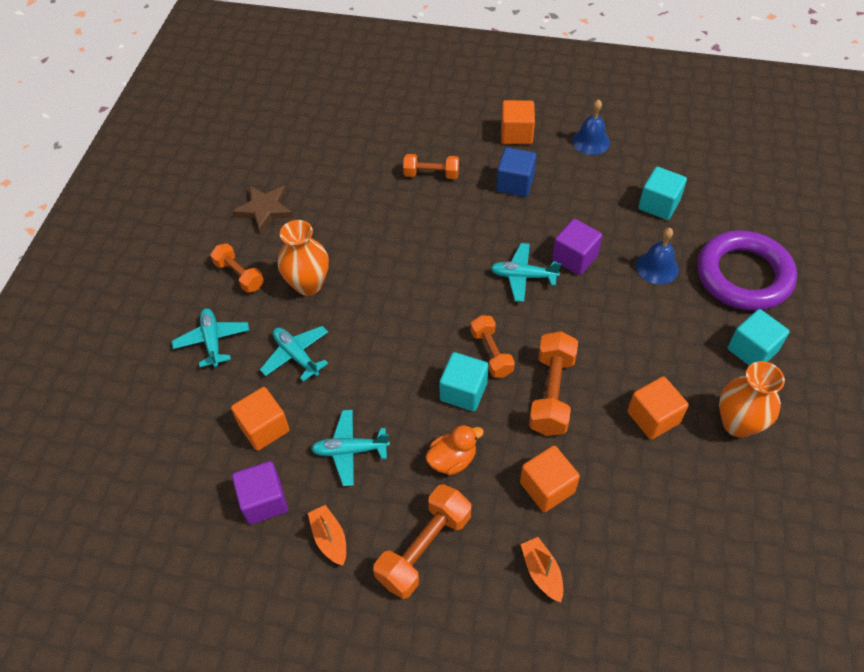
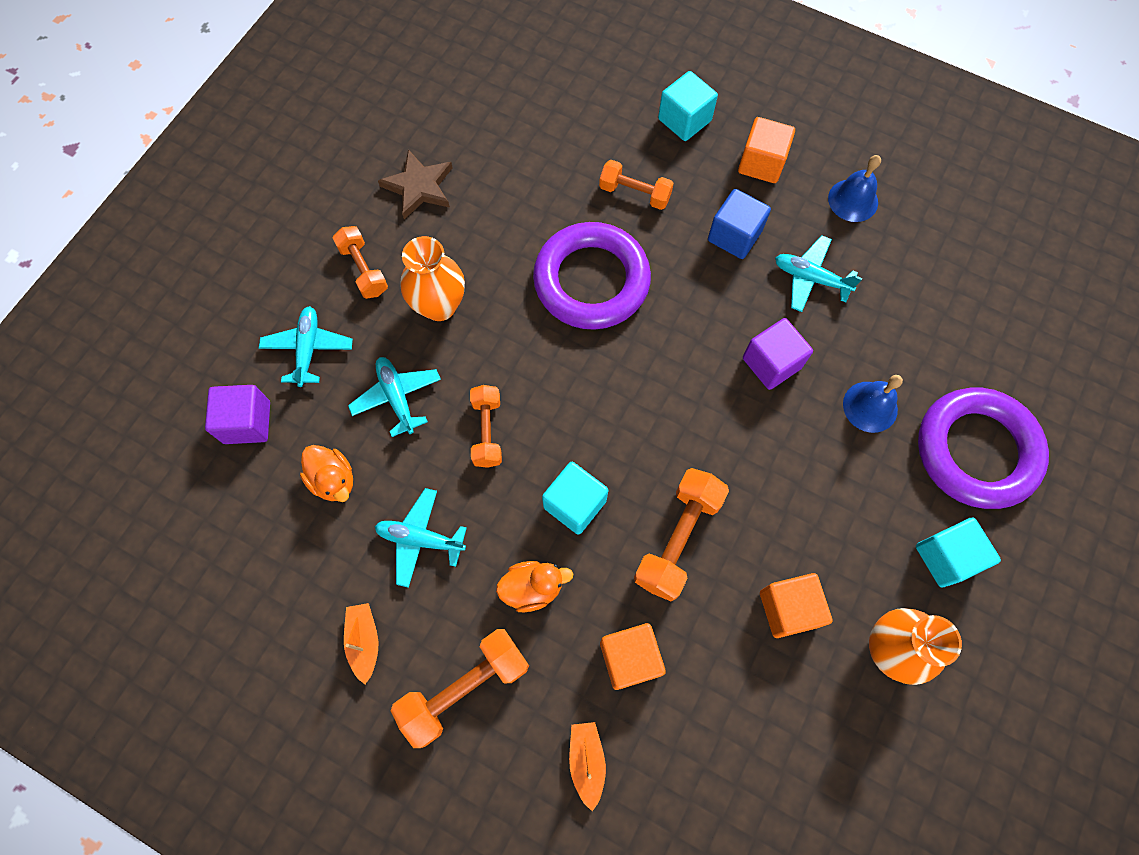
camera: 15 degrees right, 15 degrees up
(264, 428) = (333, 480): orange cube -> orange duck
(264, 501) = (306, 572): purple cube -> purple cube (247, 422)
(420, 238) = (591, 281): none -> purple ring
(491, 353) = (624, 463): orange dumbbell -> orange dumbbell (487, 431)
(523, 276) = (698, 370): turquoise plane -> turquoise plane (810, 278)
(659, 204) = (906, 318): turquoise cube -> turquoise cube (684, 120)

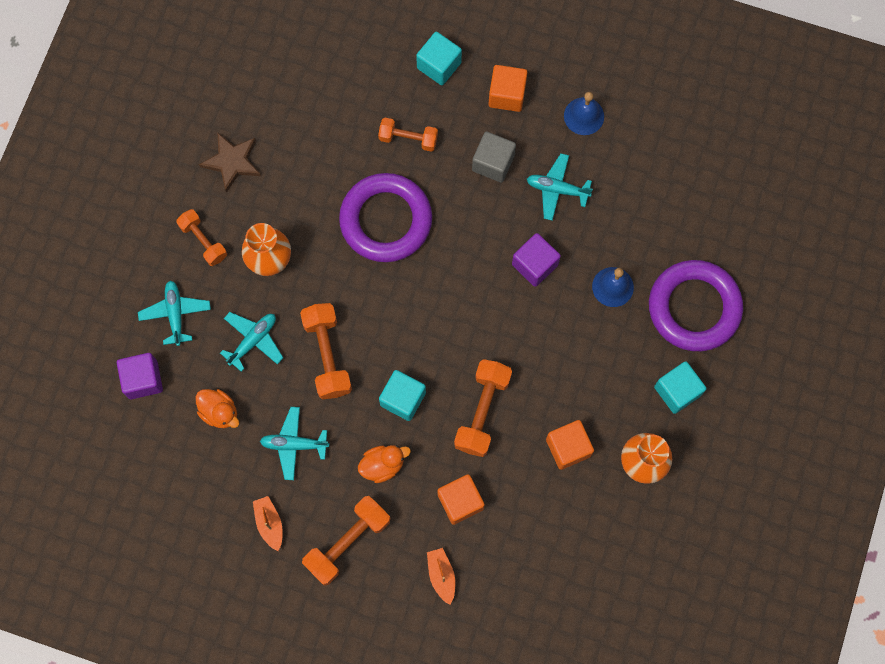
camera: 10 degrees left, 5 degrees up
(397, 397) = (253, 340): turquoise plane -> turquoise plane turned 75 degrees clockwise
(487, 431) = (327, 355): orange dumbbell -> orange dumbbell, size x1.54
(734, 236) = (493, 163): blue cube -> grey cube

